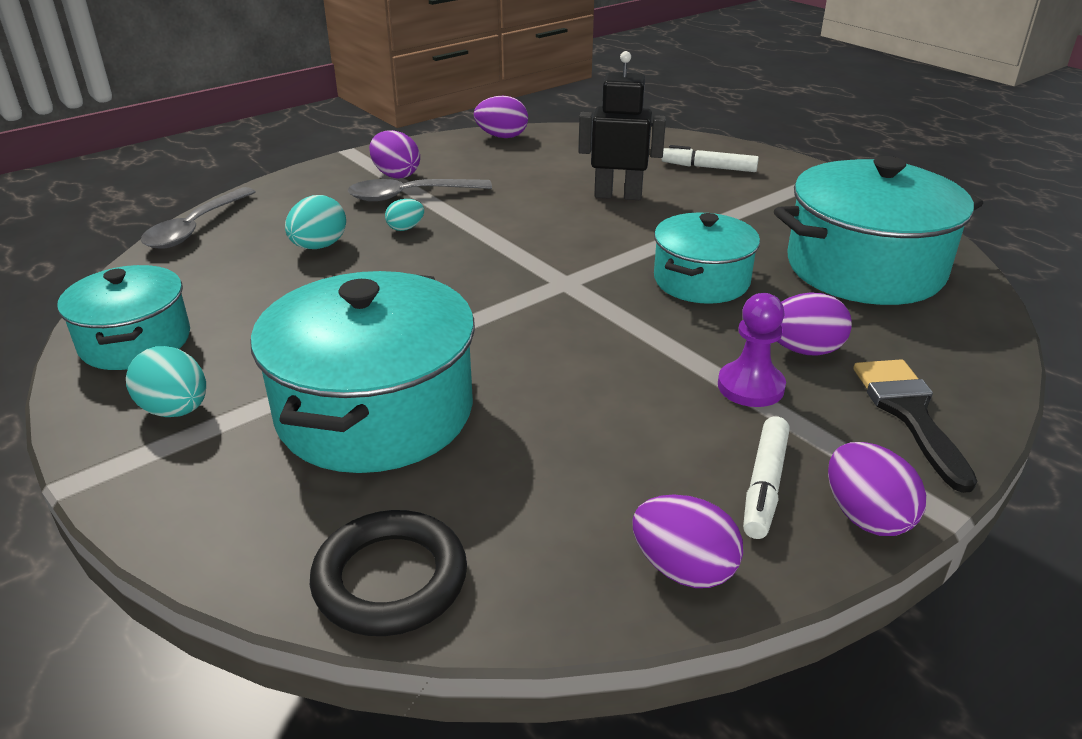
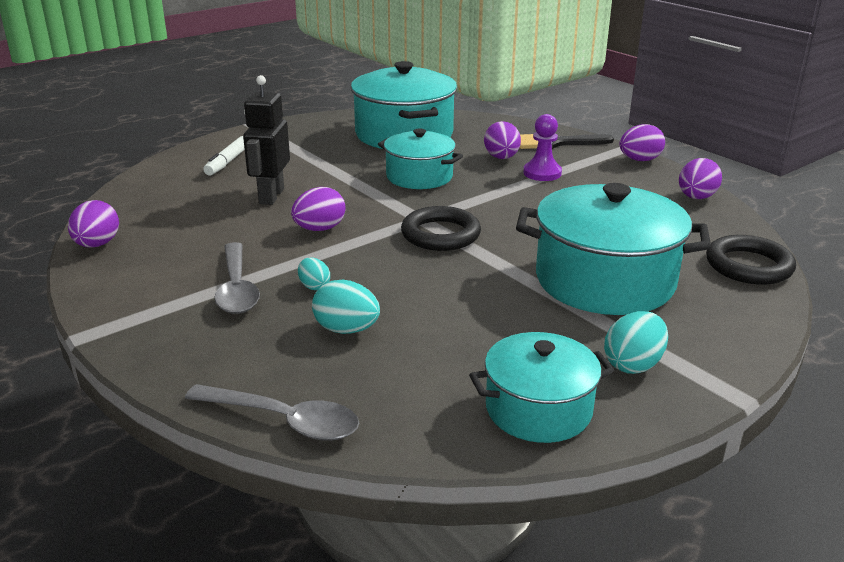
camera: 90 degrees left, 5 degrees down
(396, 175) = (177, 300): purple egg -> purple egg (319, 229)
(519, 295) = (440, 234): none -> black ring
(765, 485) = (627, 177): white marker -> none

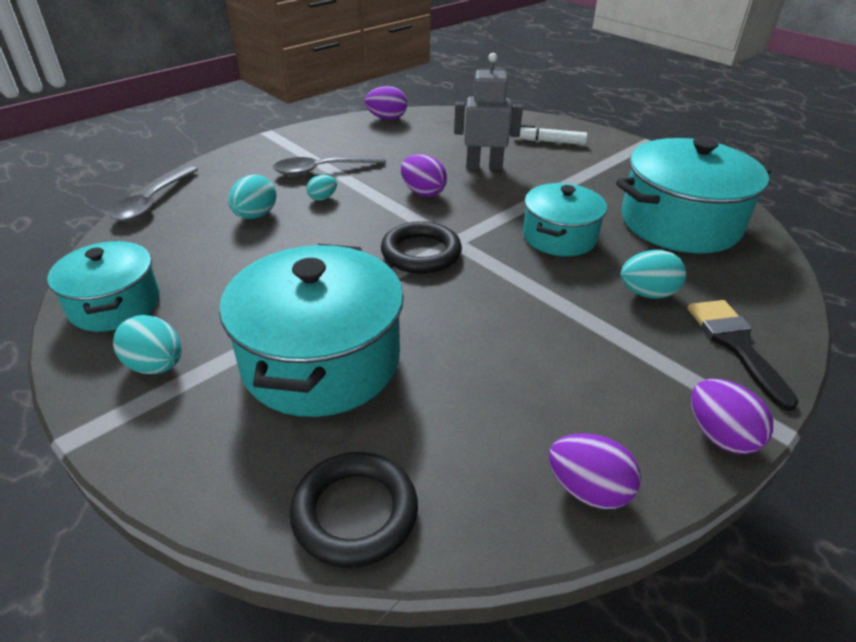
camera: 85 degrees right, 10 degrees up
(271, 196) = (484, 166): black robot -> grey robot
(501, 158) = (647, 293): purple egg -> turquoise egg
(542, 173) = (612, 326): purple pawn -> none

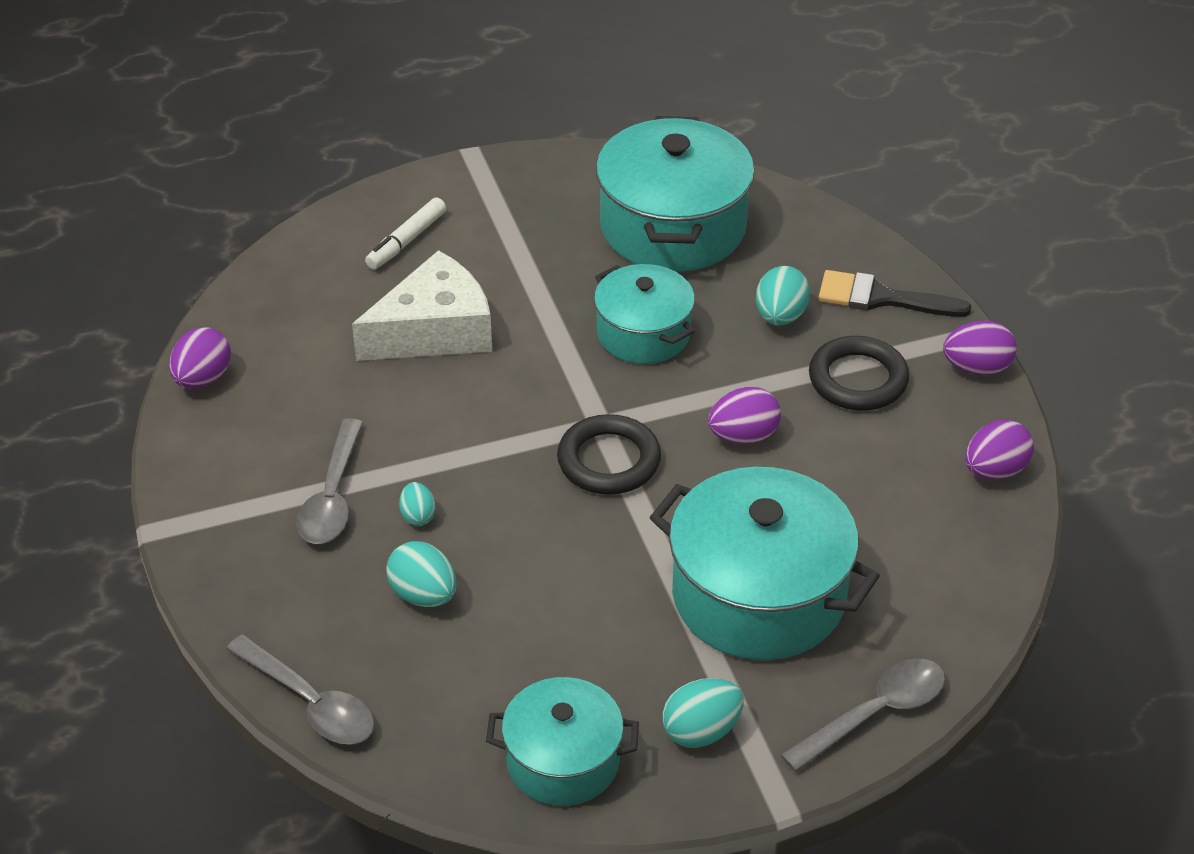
camera: 65 degrees left, 5 degrees up
(199, 476) = (874, 714): none -> grey spoon
(355, 513) = (958, 618): black ring -> black ring (858, 379)
(423, 192) = (467, 413): purple egg -> purple egg (743, 436)
(484, 166) = (434, 331): grey robot -> white cheese

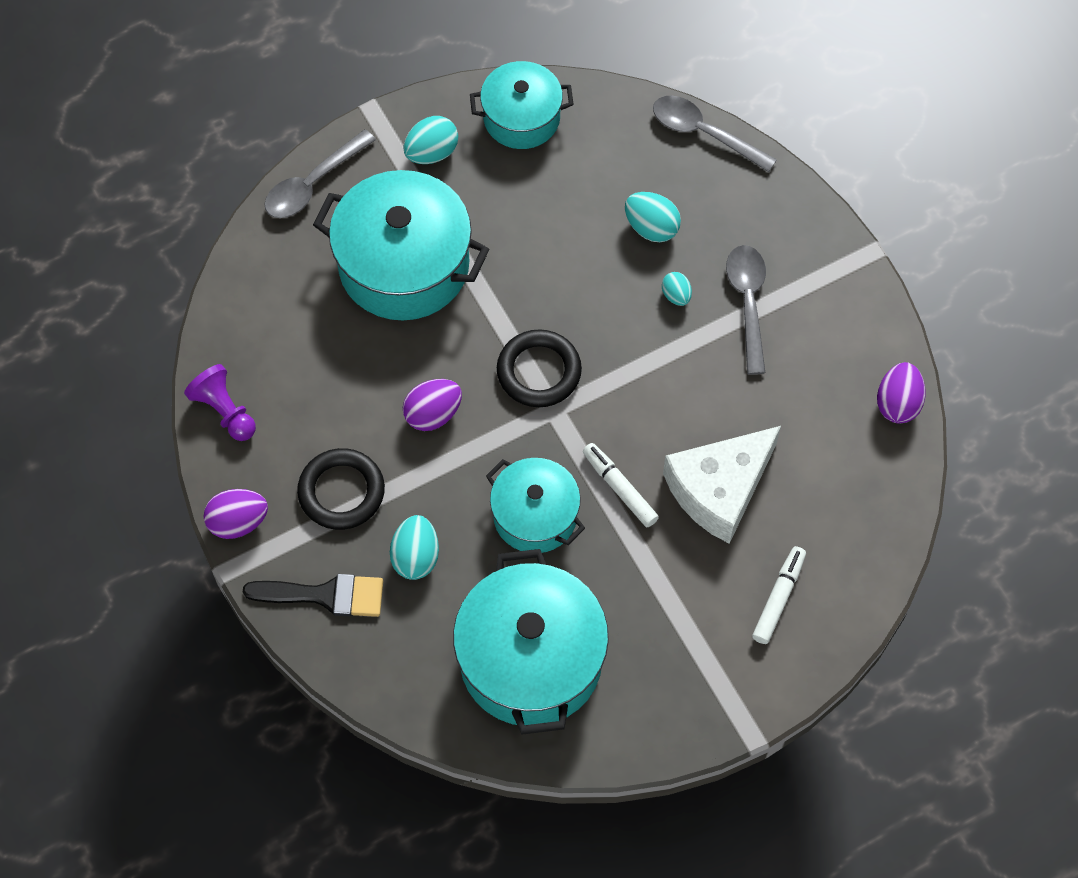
camera: 170 degrees right, 20 degrees up
(544, 345) = (619, 488): none -> white marker
(995, 470) = (224, 411): purple egg -> purple pawn

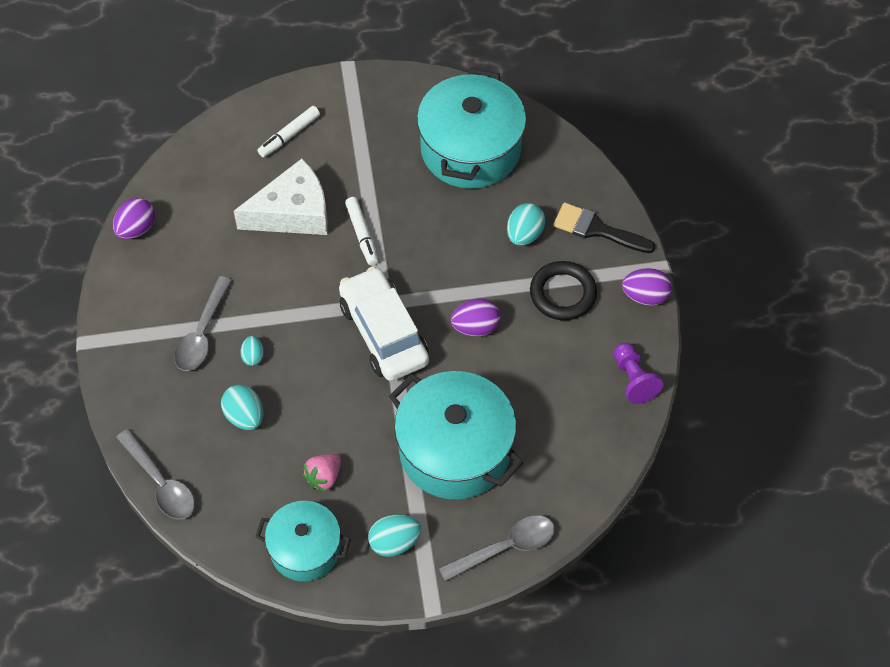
camera: 160 degrees left, 5 degrees down
(535, 193) = (324, 477): none -> pink strawberry
(535, 516) = (429, 235): turquoise pot -> none
(539, 372) = (383, 333): black ring -> white car

